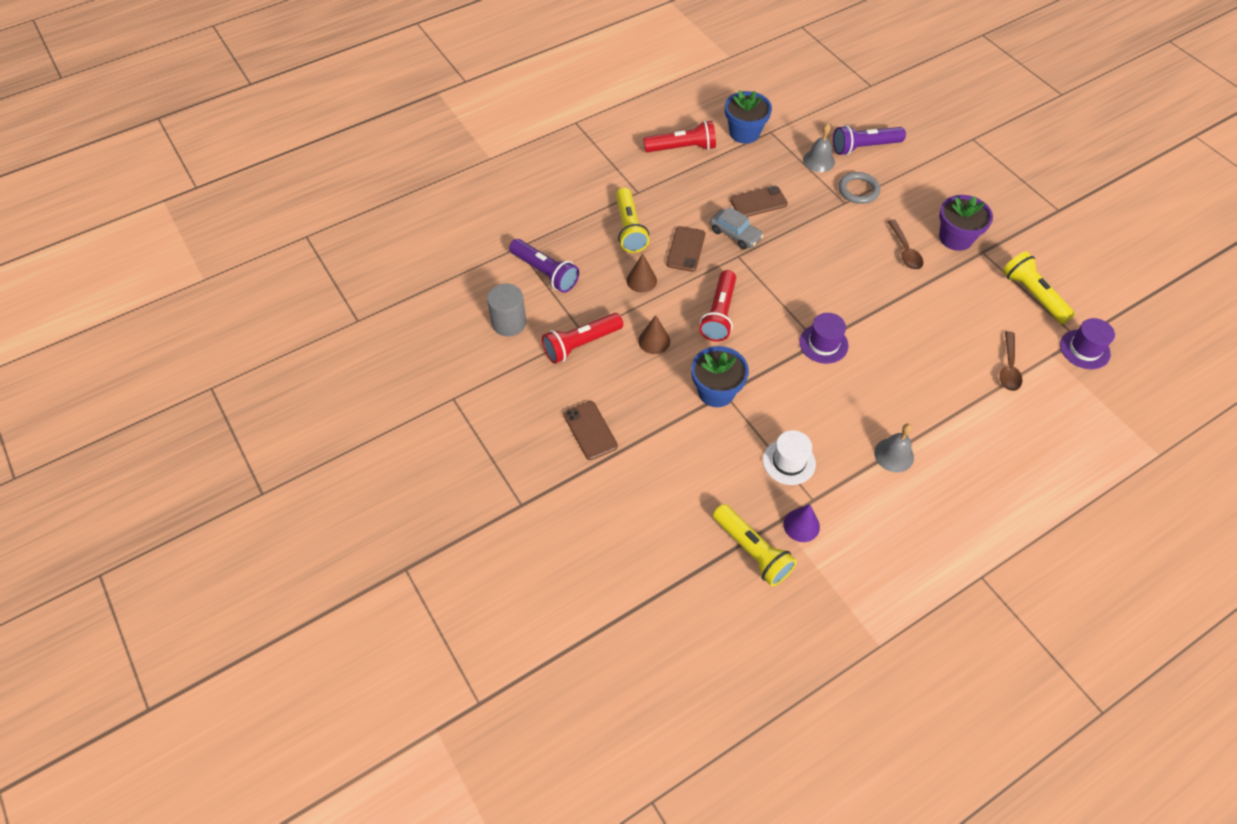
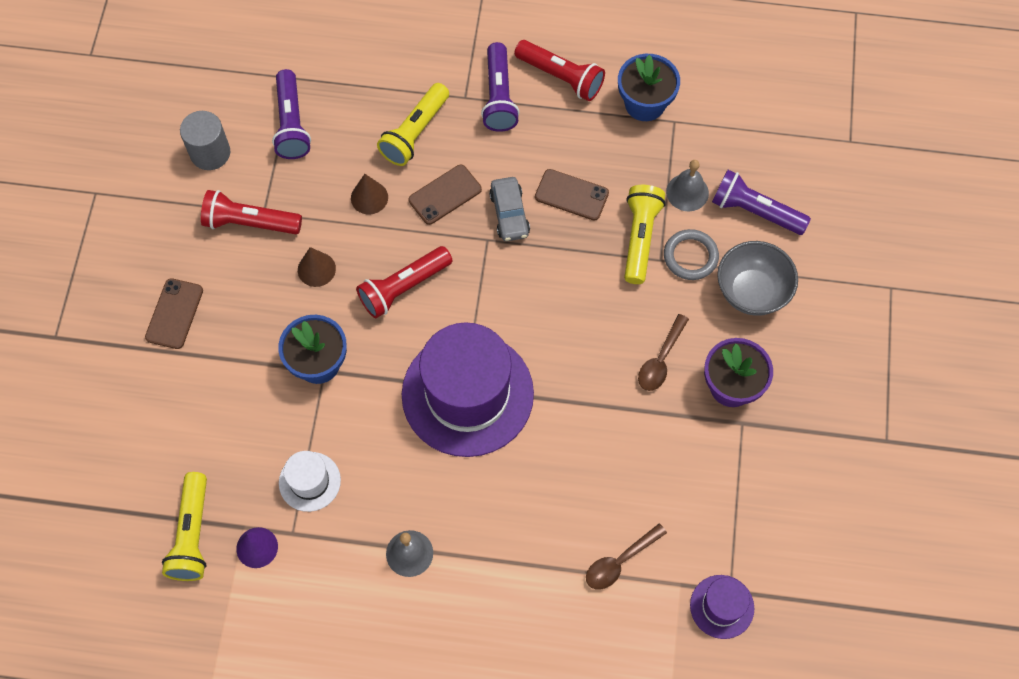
camera: 40 degrees right, 10 degrees up
(657, 179) = (499, 97): none -> purple flashlight
(823, 344) = (467, 394): purple hat -> purple hat, size x2.19
(909, 186) = (751, 292): none -> grey bowl
(1033, 295) = (738, 509): yellow flashlight -> yellow flashlight (640, 238)

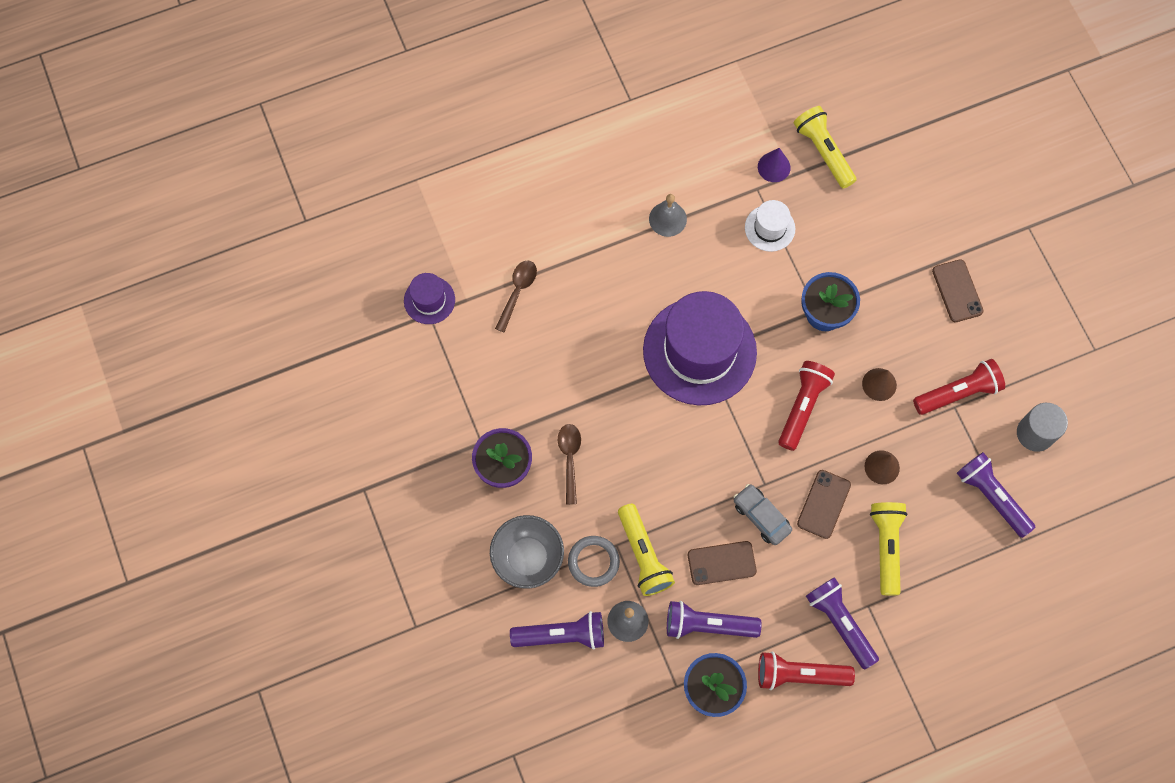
camera: 150 degrees right, 5 degrees up
(616, 153) = (708, 625): none -> purple flashlight

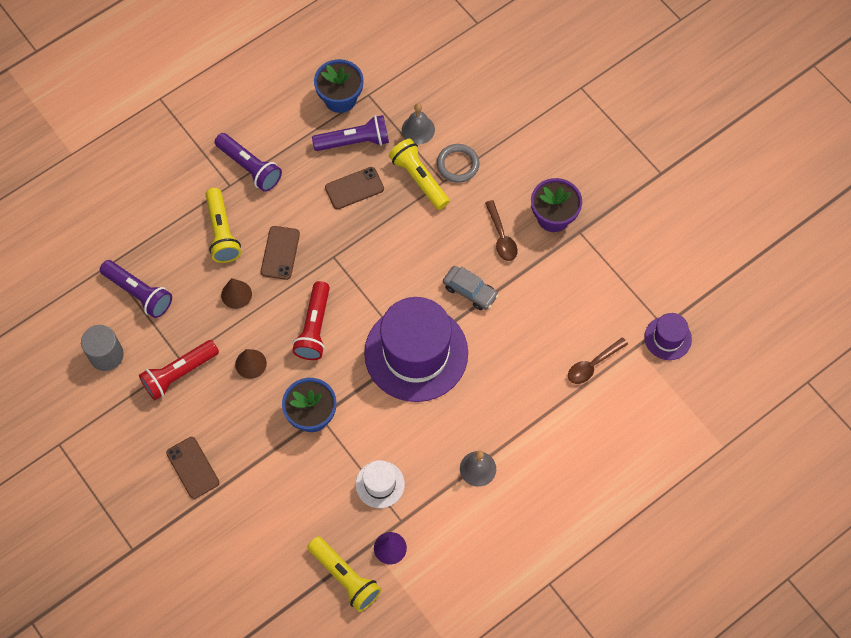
camera: 165 degrees right, 5 degrees down
(517, 292) = (593, 365): brown spoon -> brown spoon turned 45 degrees clockwise
(528, 558) = (511, 155): grey bowl -> none
(562, 635) = (466, 108): purple flashlight -> none
(761, 516) = (330, 230): grey car -> grey car (470, 291)
(799, 674) = (274, 124): red flashlight -> none

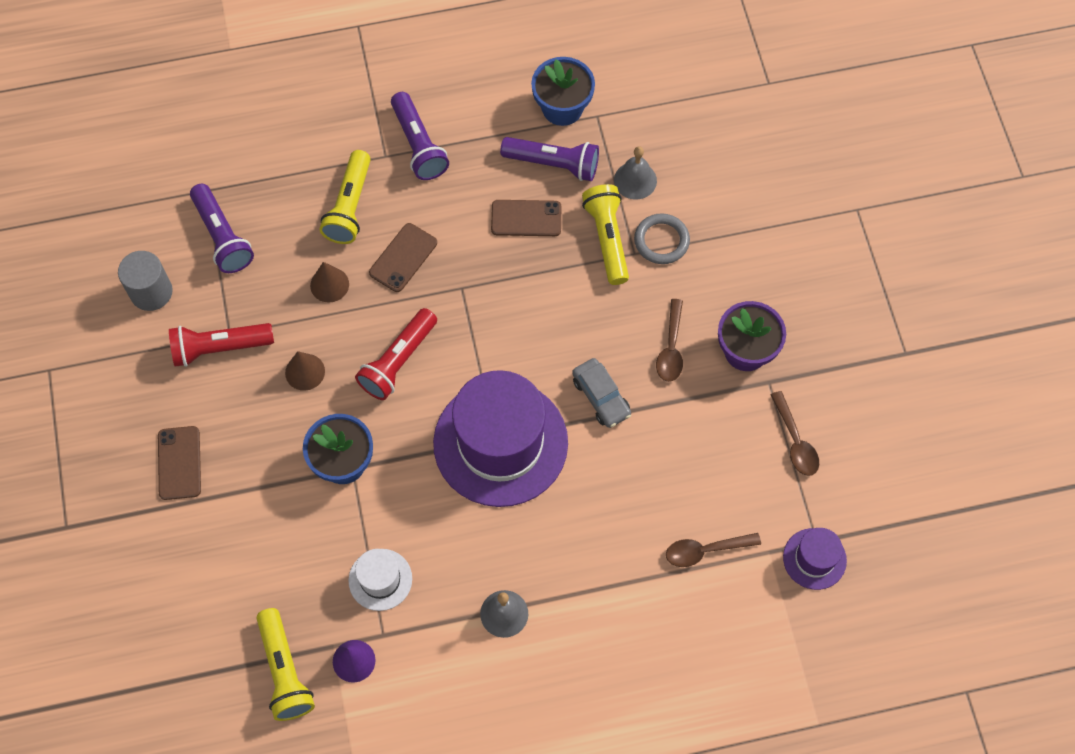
camera: 25 degrees right, 0 degrees up
(616, 264) = (795, 441): none -> brown spoon

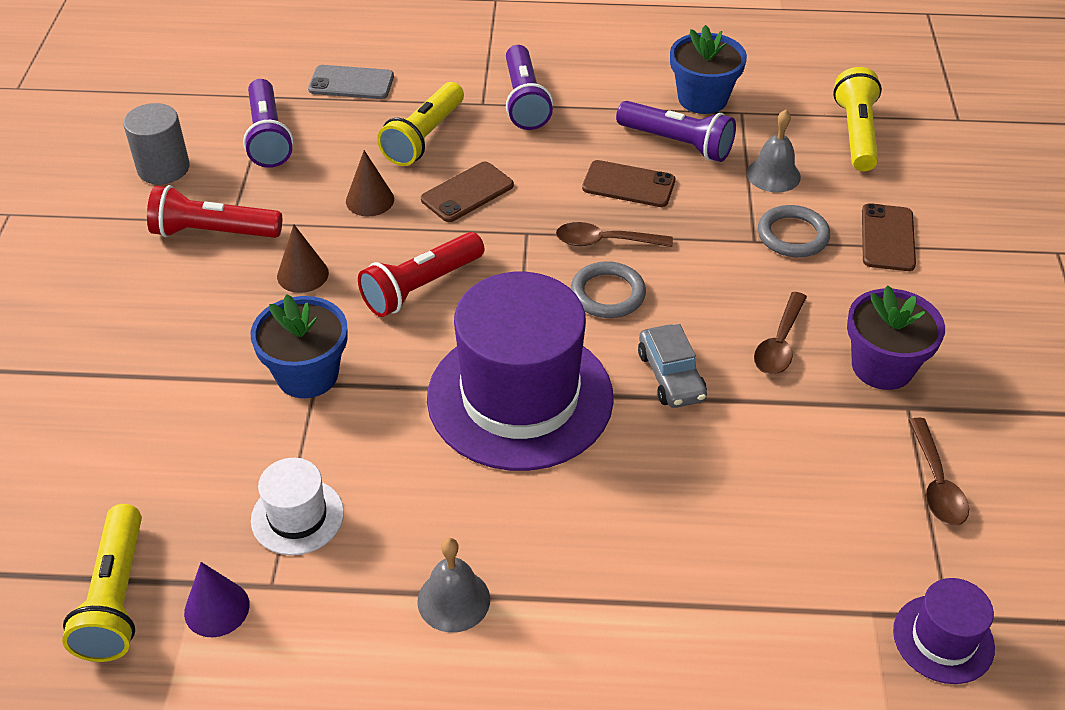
camera: 15 degrees right, 20 degrees down
(179, 463) = (106, 332): brown phone -> brown phone (887, 238)
(268, 158) = (351, 83): none -> grey phone
(538, 333) = (607, 294): none -> grey ring
(607, 239) = (724, 221): yellow flashlight -> yellow flashlight (856, 133)
(705, 550) = (775, 589): brown spoon -> brown spoon (605, 241)

